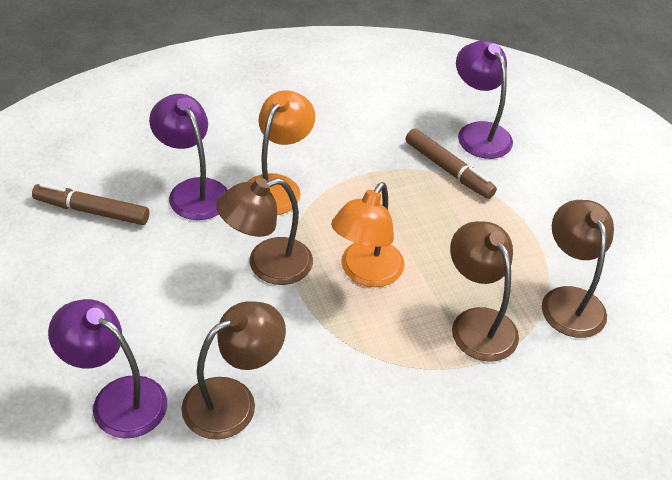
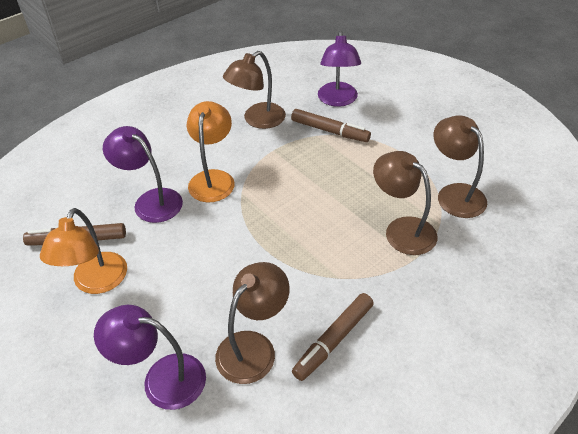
camera: 15 degrees left, 0 degrees up
(267, 265) = (232, 237): brown lamp -> brown lamp (257, 120)
(328, 425) = (334, 340): none -> brown marker
(365, 273) = (307, 220): orange lamp -> orange lamp (96, 282)
(478, 133) = (337, 100): purple lamp -> purple lamp turned 135 degrees counterclockwise

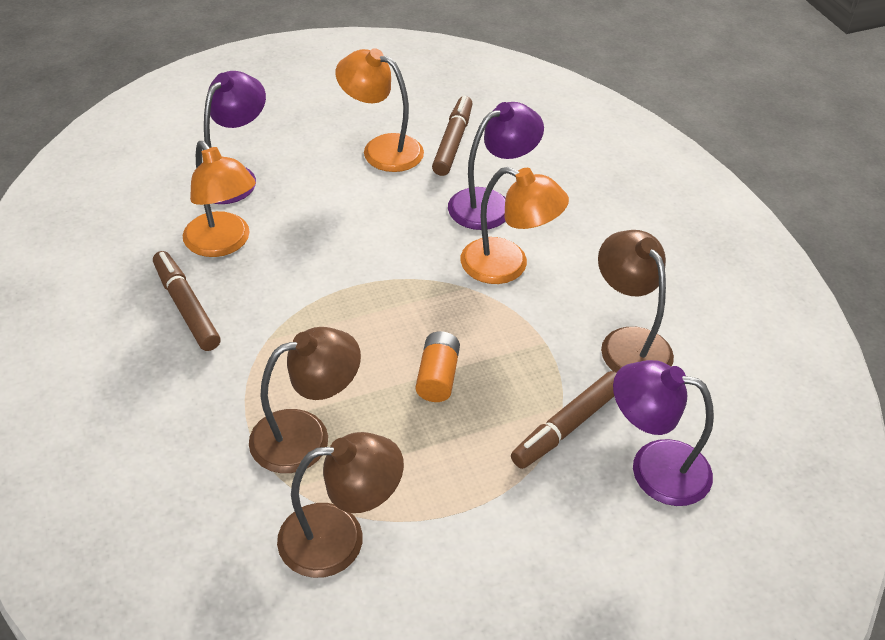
camera: 105 degrees right, 0 degrees up
(253, 347) = (223, 244): brown lamp -> orange lamp
(324, 186) = (437, 377): none -> orange battery

